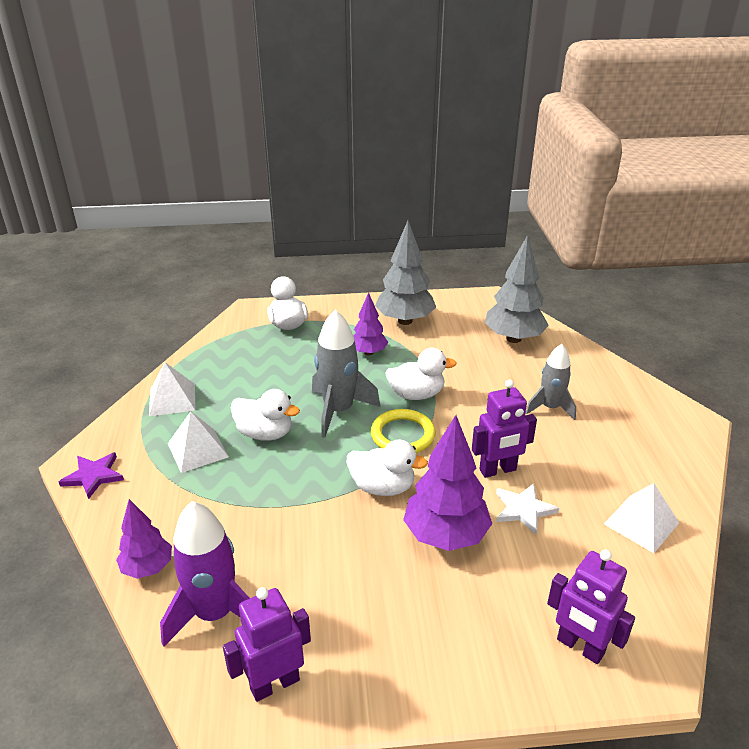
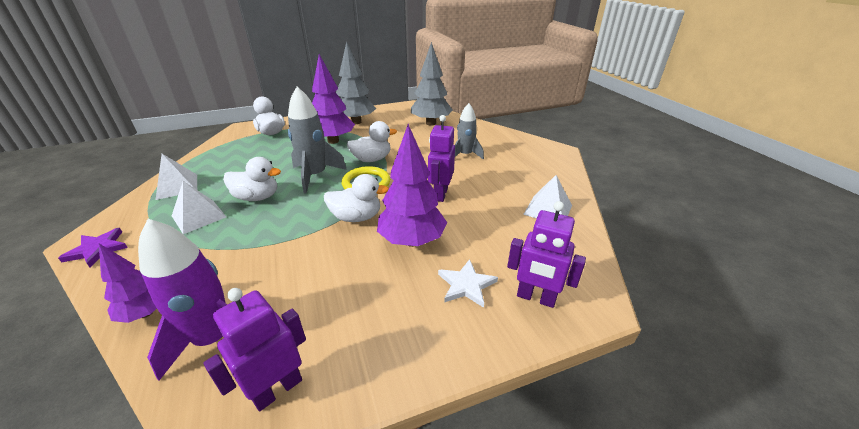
camera: 15 degrees left, 0 degrees up
(368, 352) = (333, 141): purple tree -> purple tree, size x1.67
(498, 470) = (440, 194): purple robot -> purple robot turned 135 degrees clockwise
(524, 509) = (465, 215): white star -> white star (466, 285)

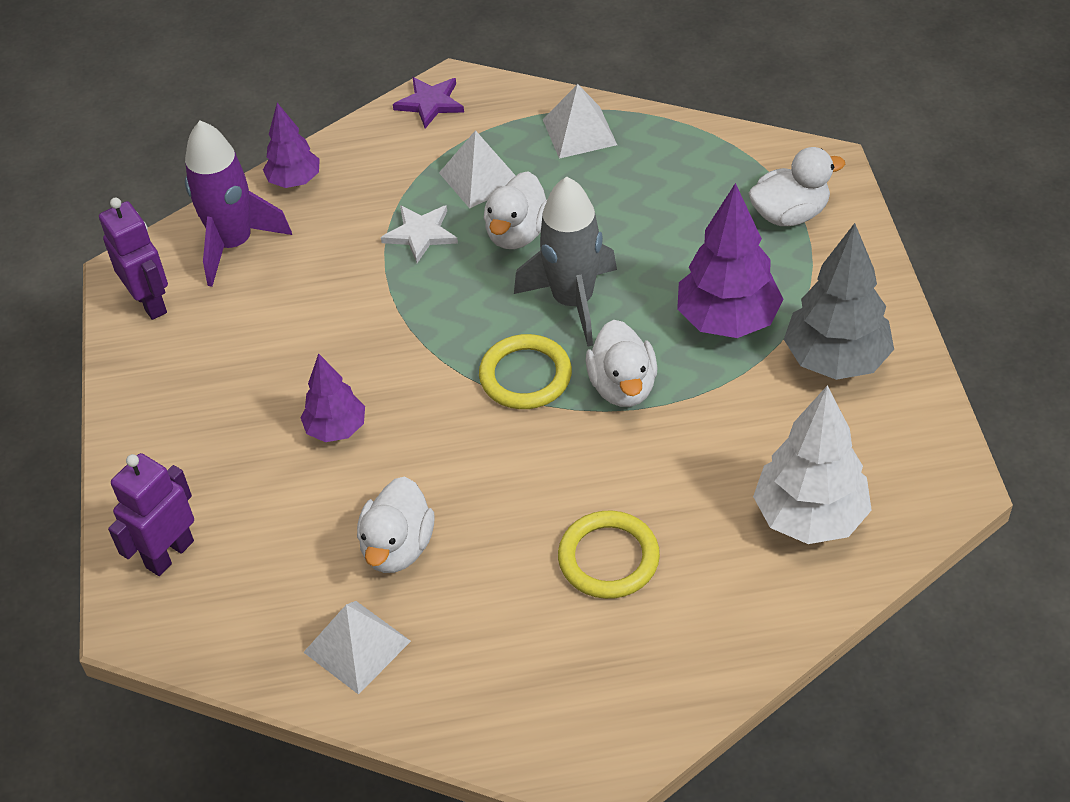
camera: 105 degrees right, 15 degrees up
(356, 217) = (420, 362): white duck -> white duck (397, 547)
(412, 241) = (336, 429): purple tree -> purple tree, size x0.60
(431, 123) = (810, 517): grey tree -> white tree
(440, 194) = (457, 485): purple robot -> none
(465, 155) = (608, 558): grey rocket -> yellow ring
(466, 285) = (222, 480): white star -> white star (420, 234)

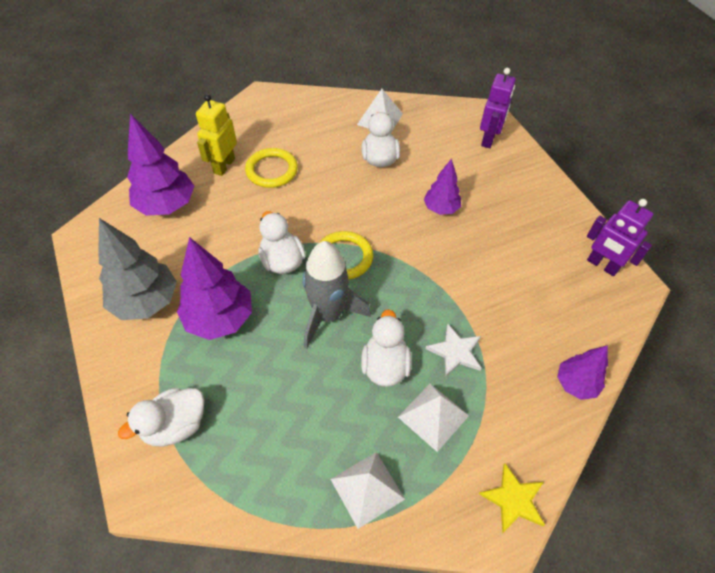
camera: 160 degrees right, 5 degrees up
(234, 244) = (581, 318): purple rocket -> none
(430, 103) = (513, 499): purple star -> yellow star
(699, 586) = (224, 166): none -> yellow robot
(810, 517) = (166, 205): white tree -> purple tree

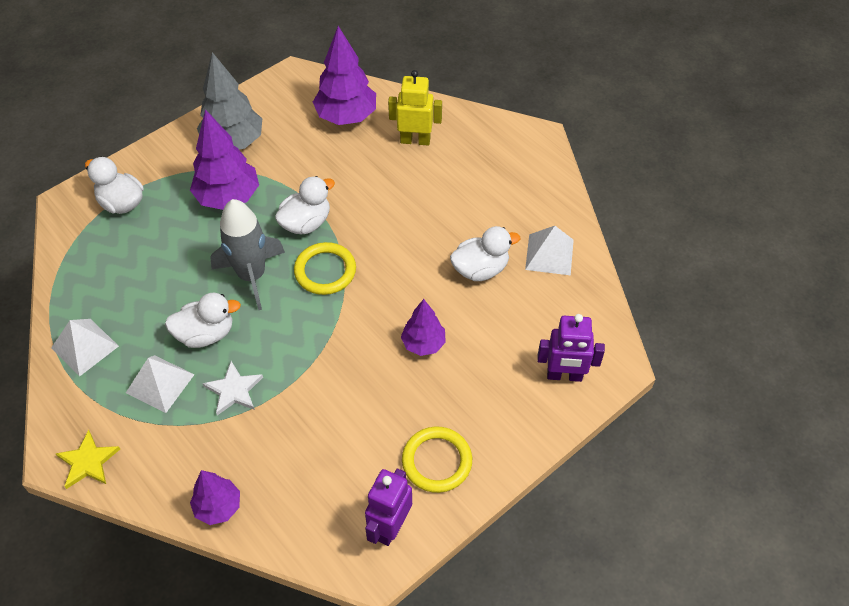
camera: 75 degrees right, 0 degrees up
(272, 170) = (424, 180): yellow ring -> yellow ring (437, 461)

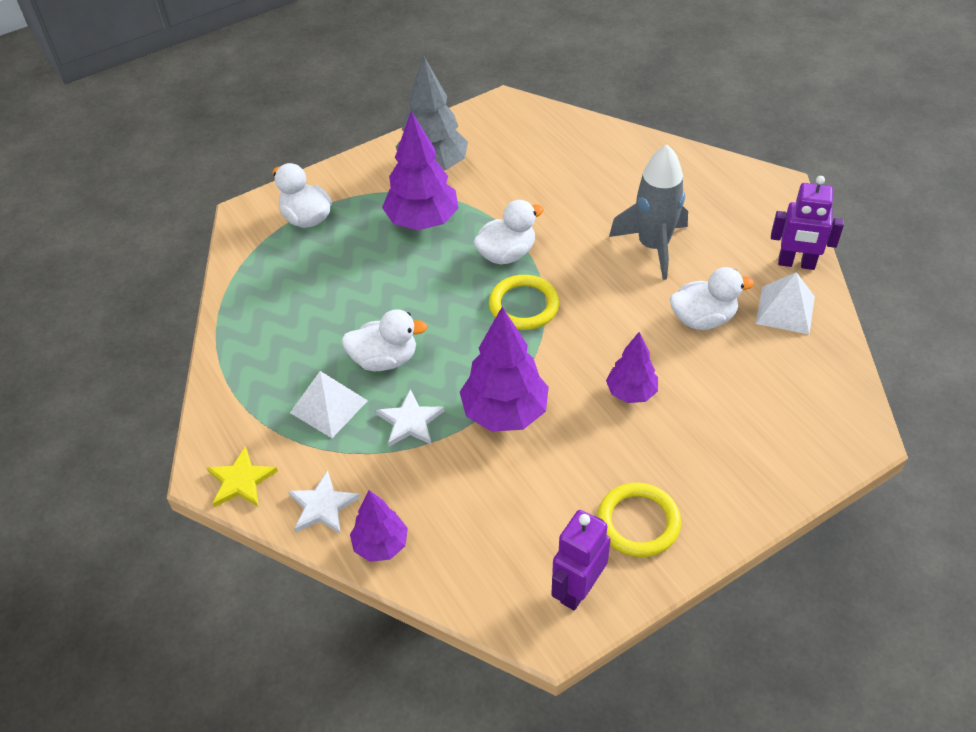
camera: 10 degrees right, 5 degrees down
(85, 347) = (251, 360): white pyramid -> none
(163, 477) = (322, 506): none -> white star
(252, 276) = (441, 303): grey rocket -> grey rocket (653, 246)
(346, 116) = (560, 149): purple tree -> purple tree (505, 413)
(415, 140) = (636, 178): yellow robot -> none
(564, 375) = (796, 443): purple robot -> purple robot (796, 263)

